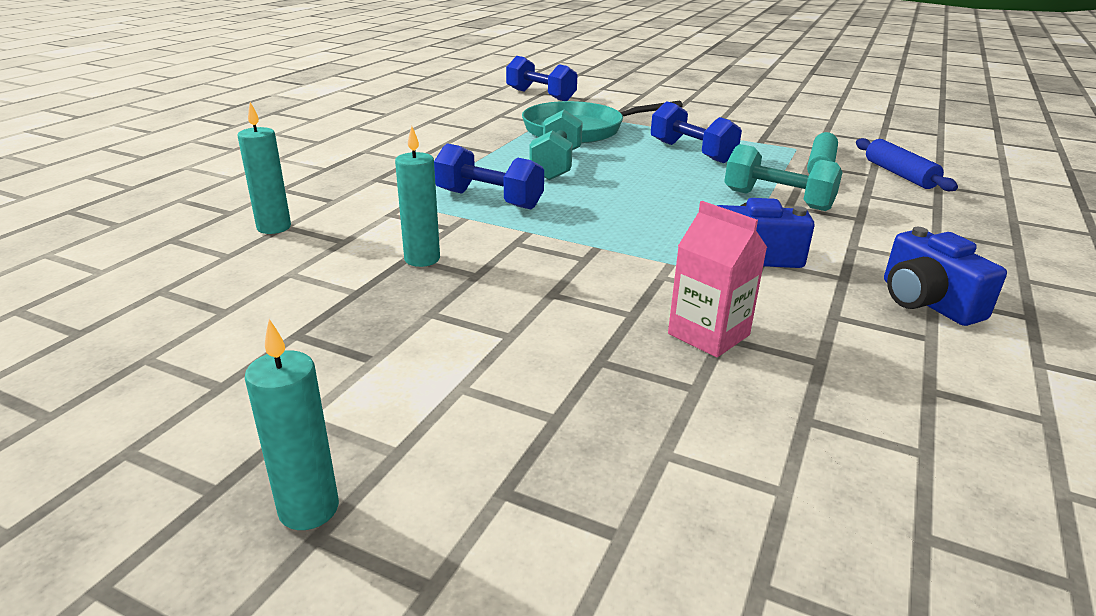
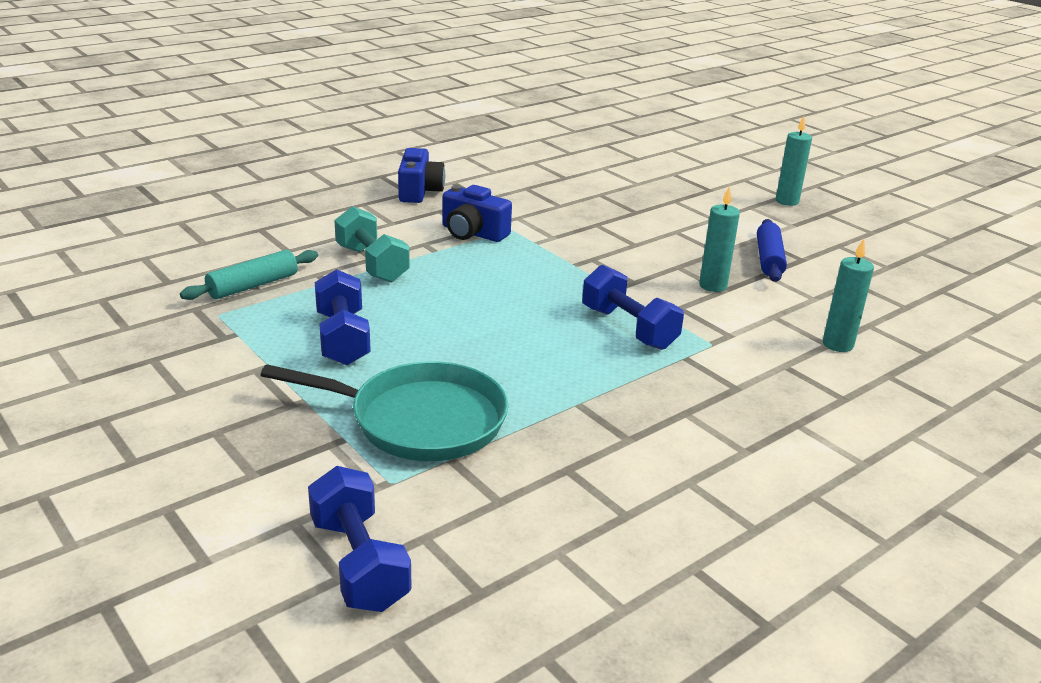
camera: 155 degrees left, 0 degrees up
(556, 165) = (520, 358): turquoise dumbbell -> none
(708, 334) = (565, 207): pink carton -> none
(899, 174) = (206, 259): blue rolling pin -> blue rolling pin (769, 259)

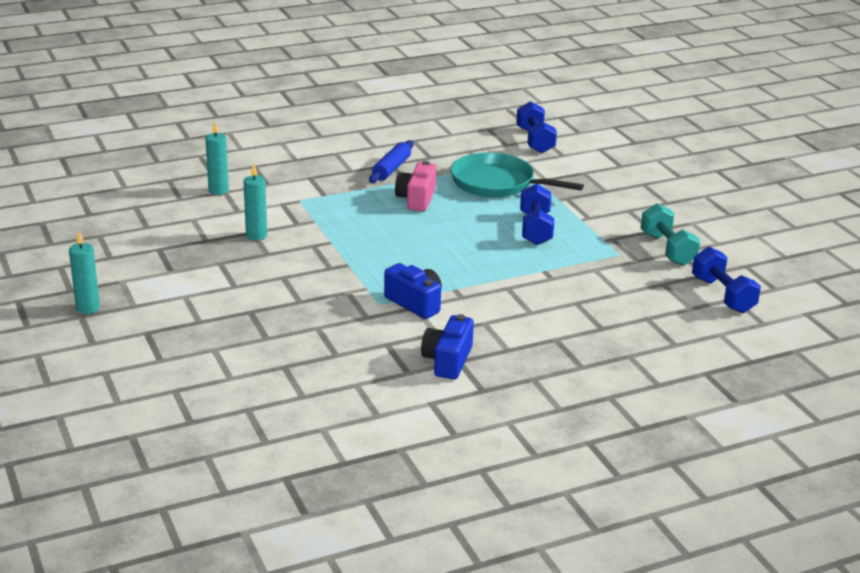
camera: 165 degrees left, 0 degrees up
(253, 285) = (599, 273): turquoise rolling pin -> none
(372, 264) = (508, 282): turquoise dumbbell -> turquoise dumbbell (667, 249)
(542, 368) = (416, 199): none -> pink camera
(628, 328) = (345, 214): blue dumbbell -> blue dumbbell (722, 295)
(769, 259) = (186, 251): blue rolling pin -> blue rolling pin (391, 169)

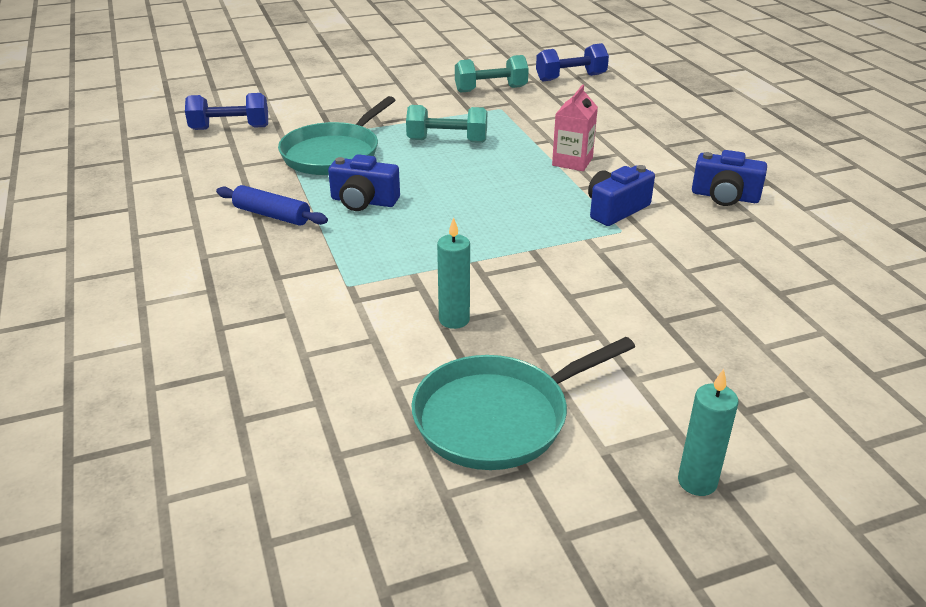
camera: 85 degrees left, 5 degrees up
(156, 250) = (498, 417): none -> turquoise pan
(218, 190) = (298, 361): turquoise candle -> none
(416, 199) = (363, 201): pink camera -> blue camera
(506, 287) = (572, 161): none -> pink carton
(535, 229) = (447, 141): blue dumbbell -> turquoise dumbbell

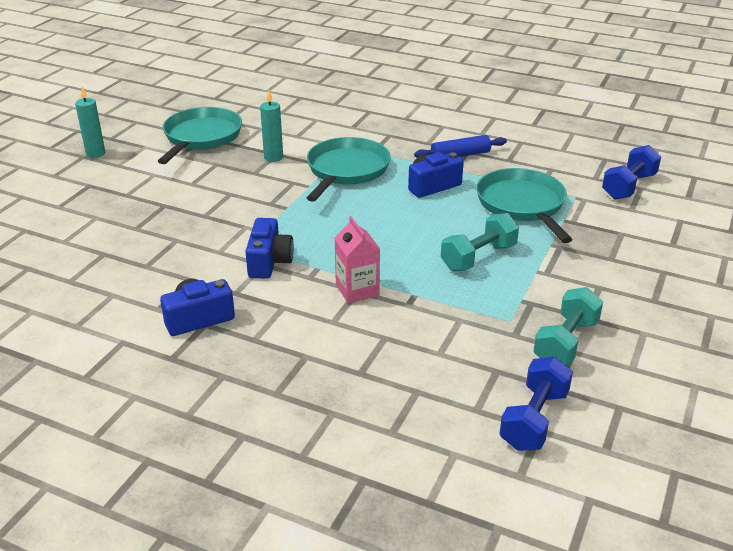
camera: 135 degrees right, 0 degrees up
(406, 258) = (346, 170): none -> turquoise pan

